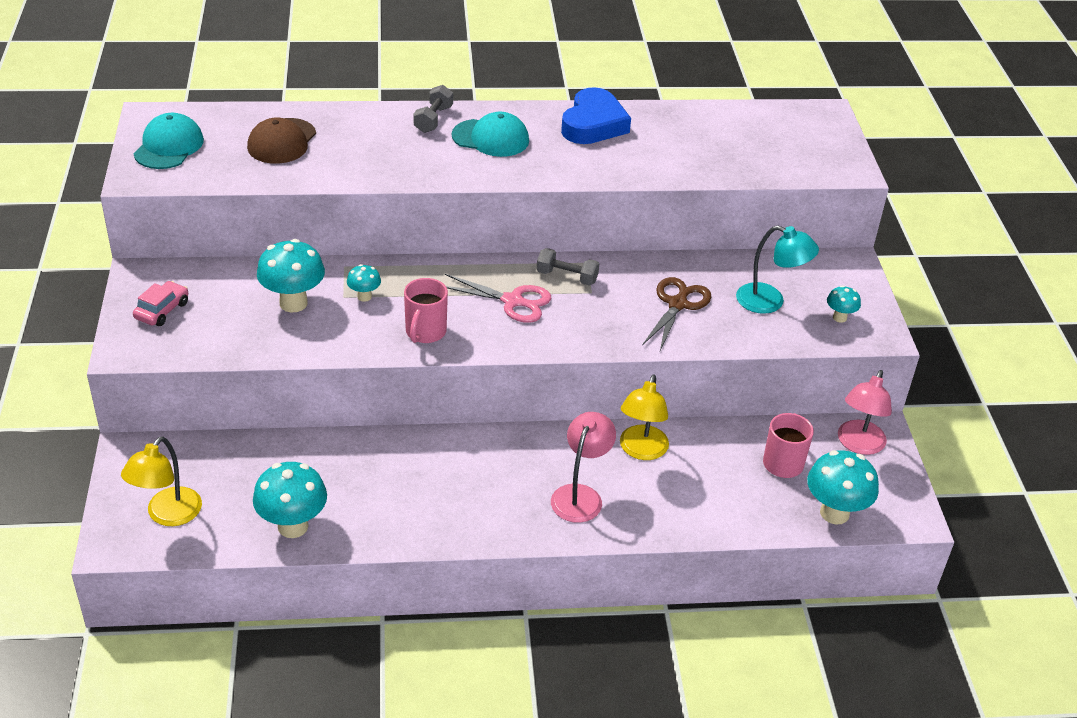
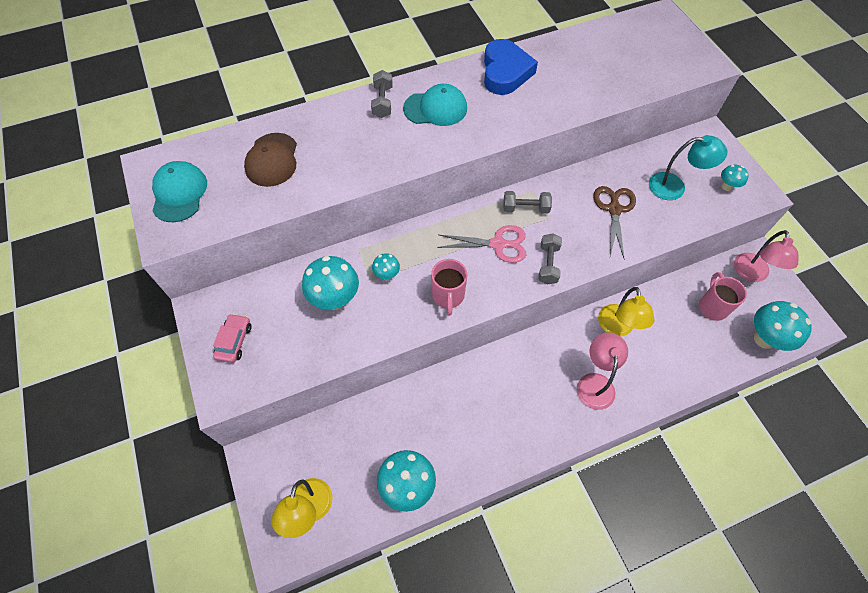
camera: 15 degrees left, 20 degrees up
(562, 334) = (548, 264): none -> grey dumbbell

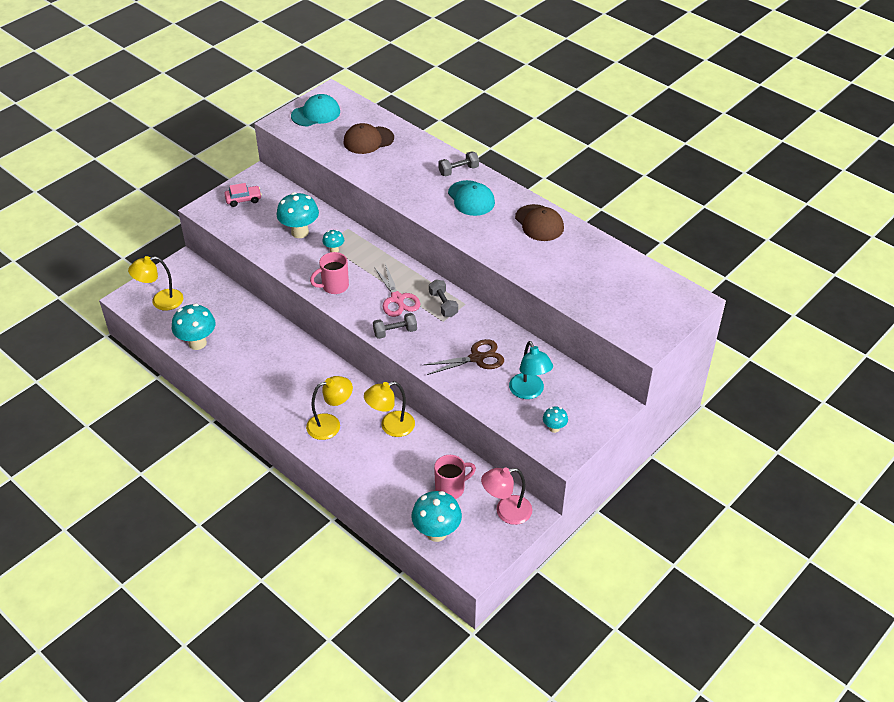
camera: 65 degrees right, 15 degrees down
(505, 72) = (539, 223): blue heart -> brown cap
(595, 383) = (330, 425): pink lamp -> yellow lamp

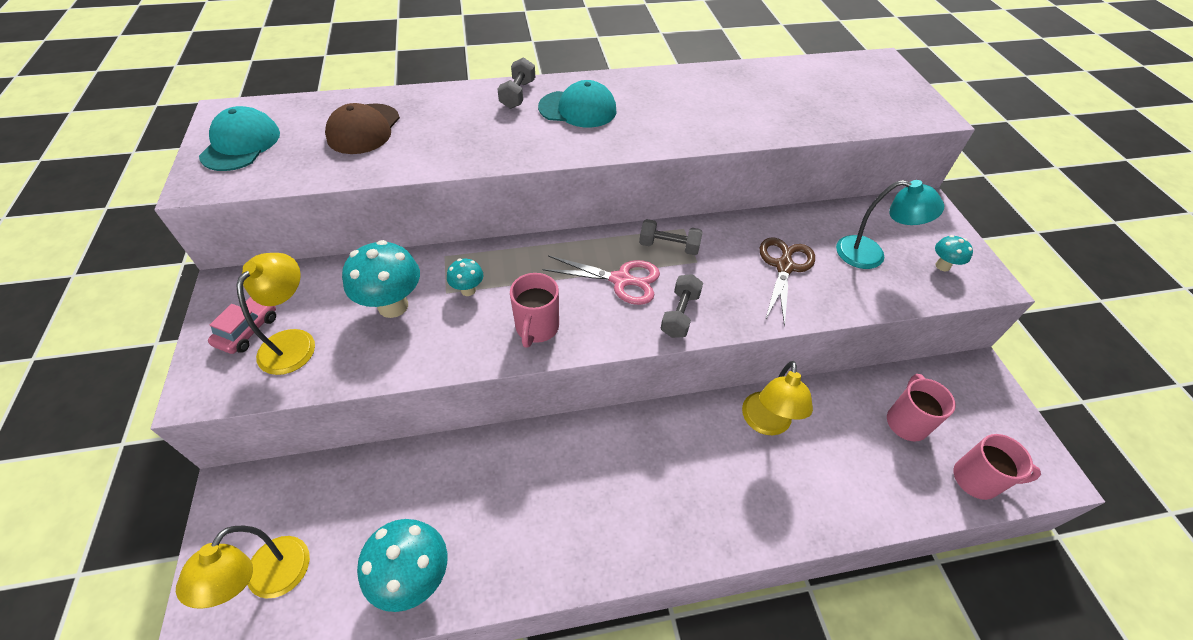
camera: 55 degrees left, 5 degrees up
(330, 425) = (719, 490): yellow lamp -> yellow lamp (294, 342)
(436, 533) = (977, 480): turquoise mushroom -> pink mug
(506, 512) = (967, 390): pink lamp -> none
(539, 223) = (674, 87): brown cap -> none

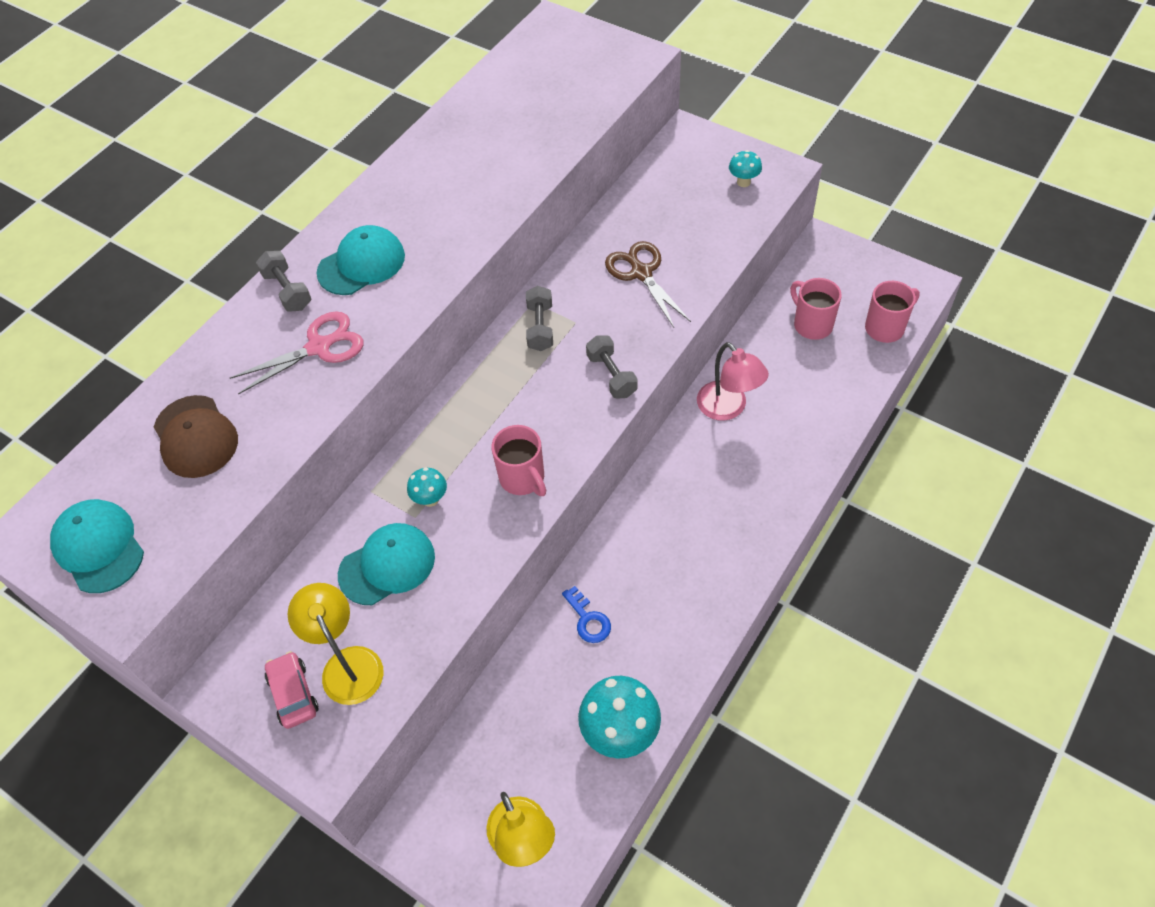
camera: 40 degrees left, 5 degrees up
(393, 306) = (387, 565): turquoise mushroom -> turquoise cap
(495, 473) = (588, 619): none -> blue key
(621, 280) = (538, 386): pink scissors -> pink scissors (319, 347)
(669, 246) = (540, 327): grey dumbbell -> grey dumbbell turned 60 degrees counterclockwise
(766, 423) = (728, 408): yellow lamp -> pink lamp
(870, 255) = (689, 212): turquoise lamp -> none

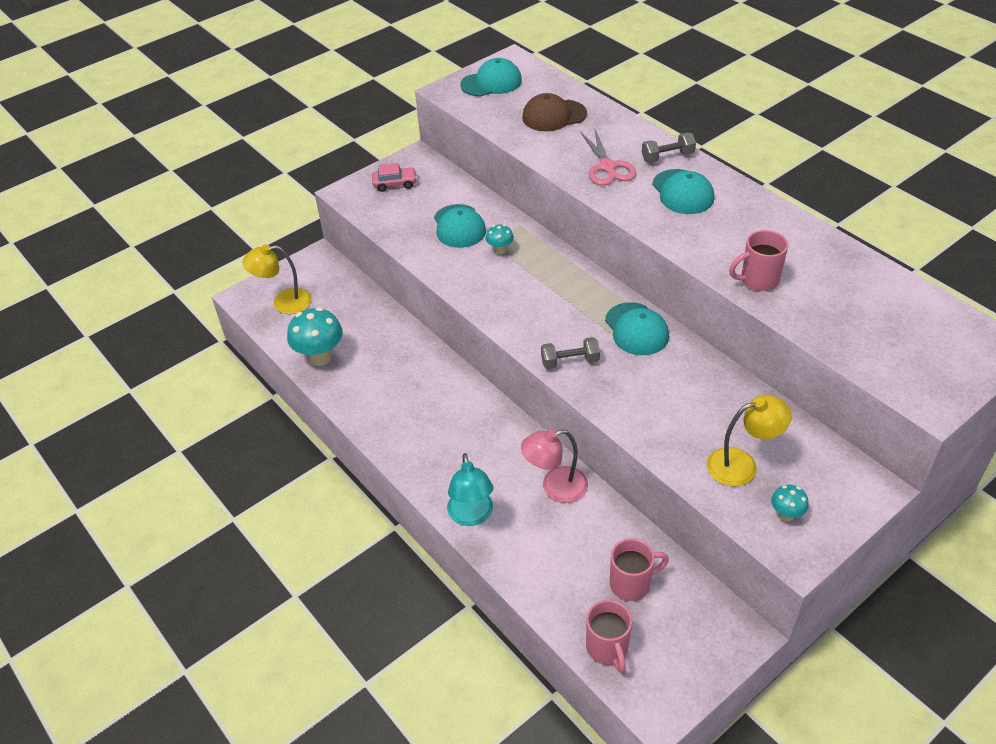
camera: 105 degrees right, 10 degrees down
(347, 664) = (401, 205): yellow lamp -> yellow lamp (742, 465)
(523, 478) = (495, 296): pink mug -> pink mug (758, 280)
(540, 327) = (636, 329): grey dumbbell -> turquoise cap
(588, 619) = (406, 358): blue key -> none
(641, 273) = (679, 405): brown scissors -> none
(796, 471) = (471, 516): none -> turquoise lamp

